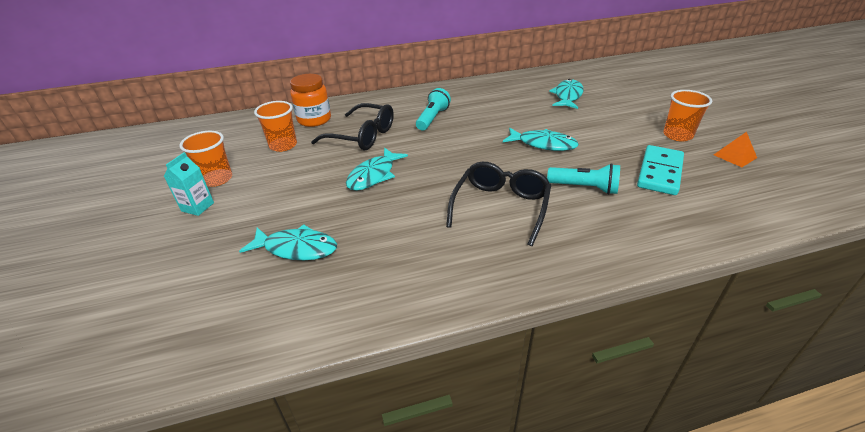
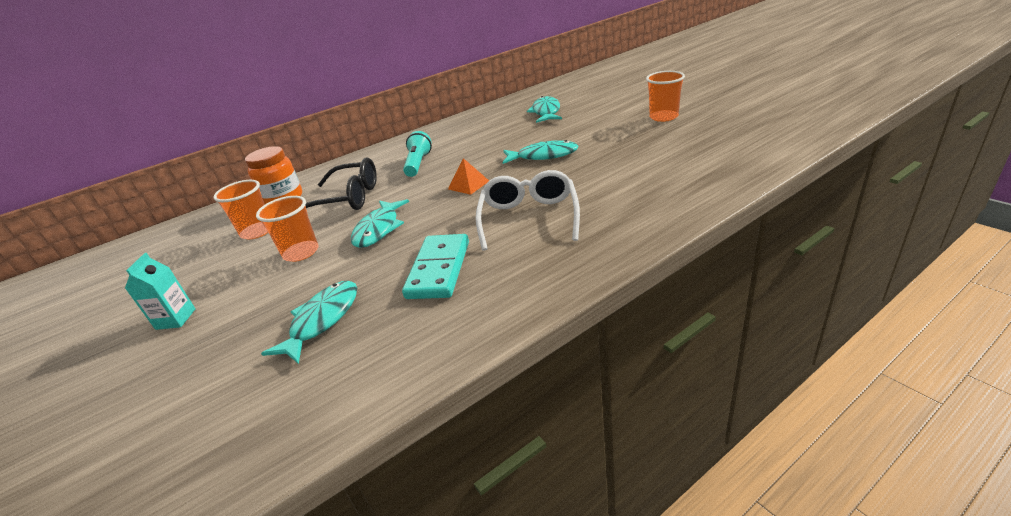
camera: 15 degrees left, 5 degrees down
(217, 179) = (188, 285): orange cup -> orange cup (301, 252)
(296, 248) = (322, 320): turquoise fish -> turquoise fish turned 60 degrees counterclockwise
(501, 207) = (529, 218): black glasses -> white glasses
(584, 188) = (602, 179): turquoise flashlight -> none
(659, 172) = (663, 149): turquoise domino -> turquoise domino (438, 269)
(735, 156) = (721, 119): orange pyramid -> orange pyramid (468, 185)

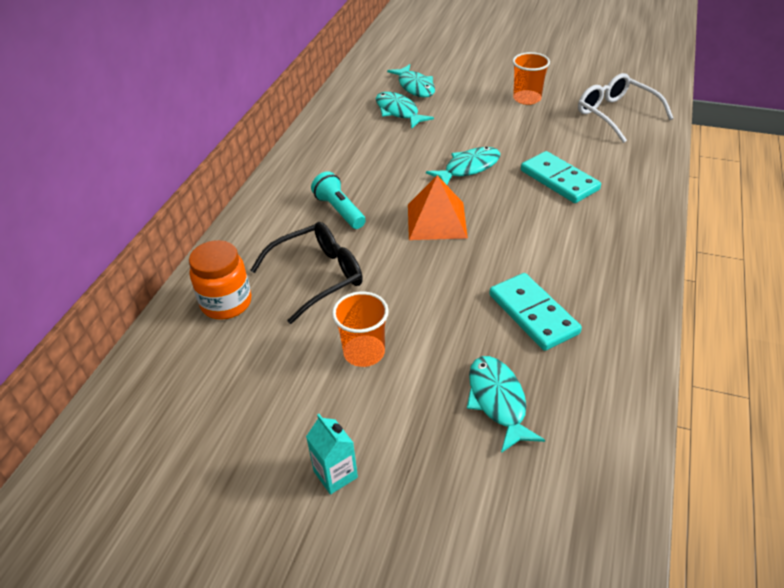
camera: 40 degrees left, 10 degrees up
(257, 232) = (262, 352): orange cup -> none
(379, 229) = (413, 298): turquoise fish -> turquoise fish (415, 87)
(468, 185) = (436, 220): orange pyramid -> orange pyramid, size x1.74
(529, 218) = (543, 238): white glasses -> white glasses (616, 114)
(606, 179) = (559, 180): none -> turquoise domino

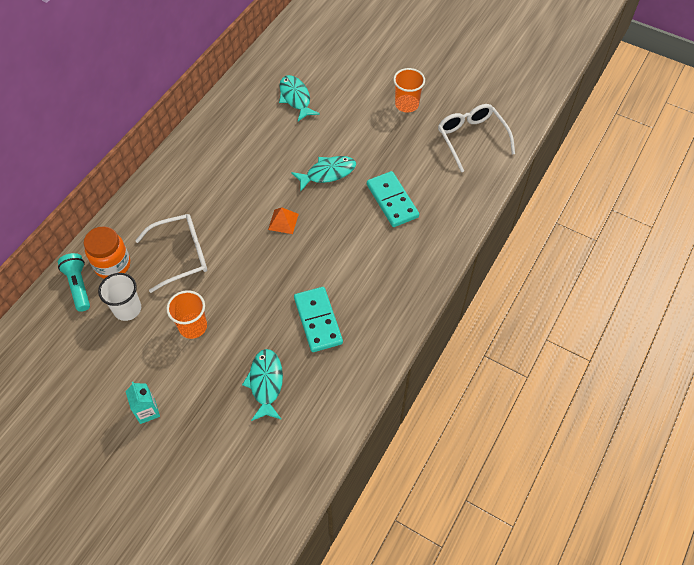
camera: 10 degrees right, 15 degrees up
(262, 349) = (127, 309): none -> white cup
(318, 276) = (181, 255): black glasses -> white glasses
(339, 210) = (215, 196): turquoise flashlight -> turquoise flashlight (78, 286)
(415, 87) = (319, 71): turquoise fish -> none
(436, 220) = (283, 221): orange pyramid -> orange pyramid, size x0.58

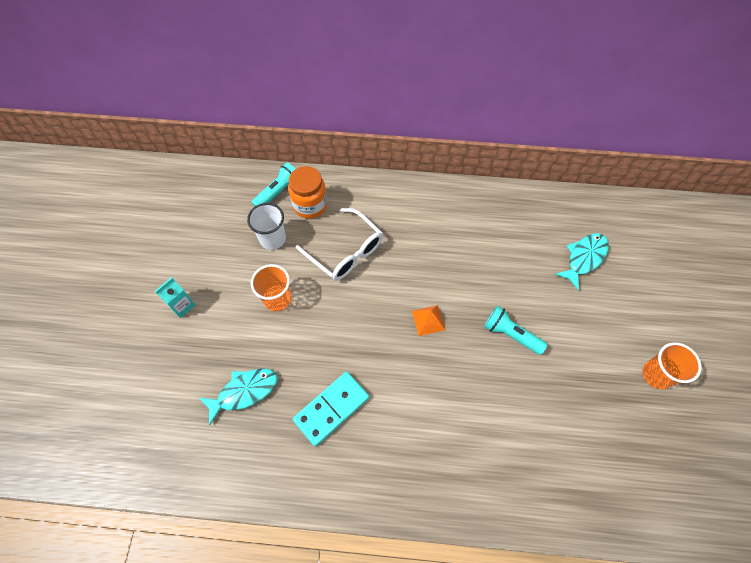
camera: 65 degrees right, 5 degrees up
(327, 173) = (510, 334): turquoise fish -> turquoise flashlight
(392, 201) = (515, 418): turquoise domino -> none
(471, 138) = (660, 474): white glasses -> none

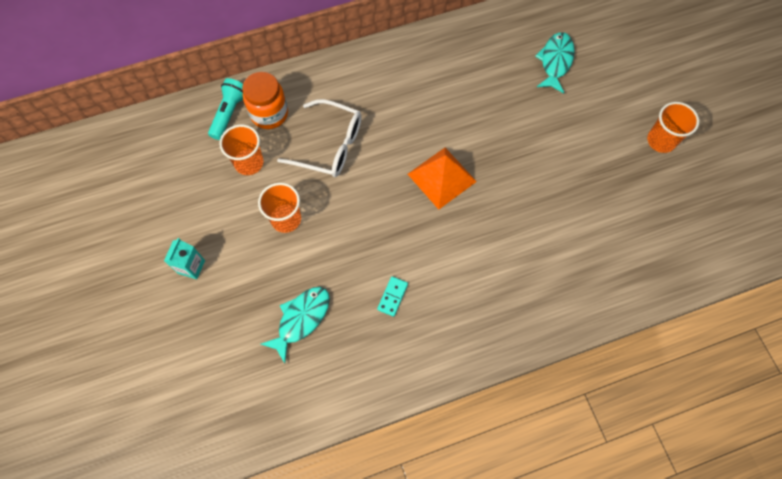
camera: 25 degrees left, 5 degrees up
(272, 238) = (249, 163): white cup -> orange cup
(331, 408) = (392, 296): turquoise domino -> turquoise domino, size x0.51
(428, 320) = (441, 177): orange pyramid -> orange pyramid, size x1.74
(510, 334) = (522, 158): turquoise flashlight -> none

